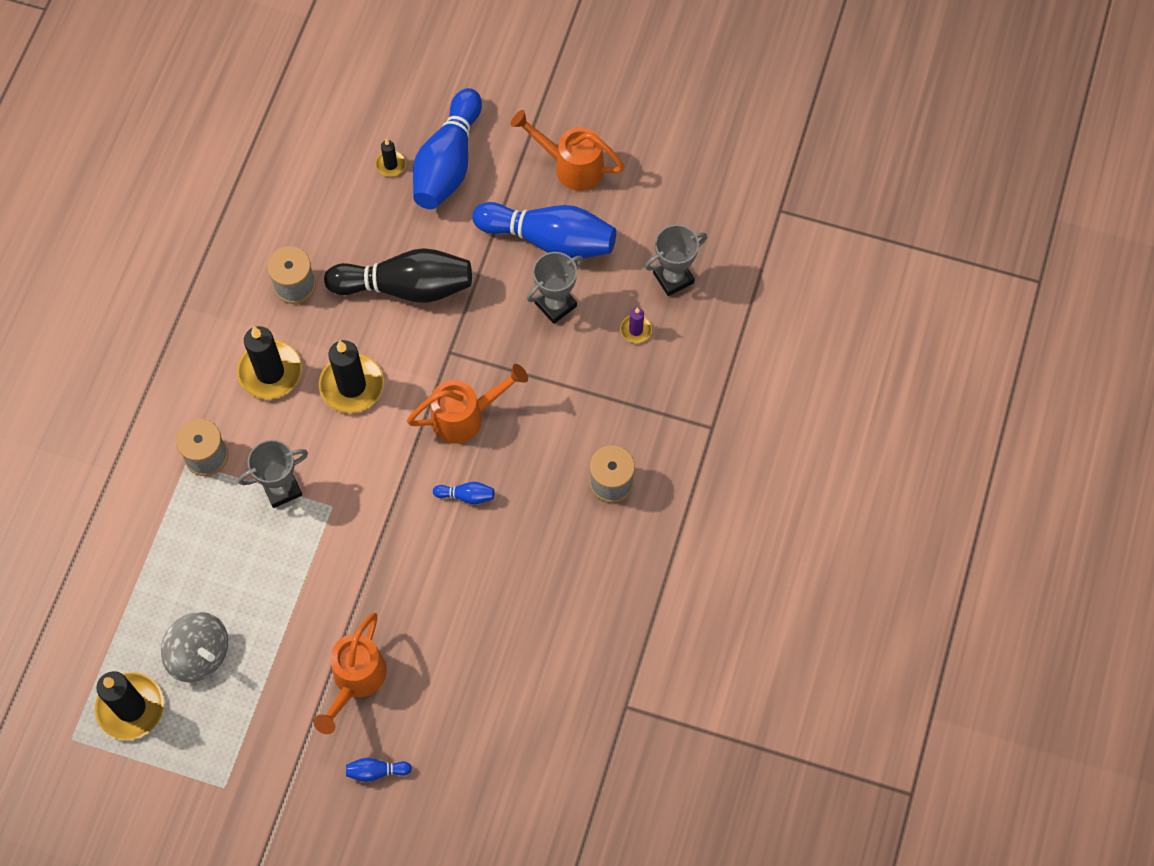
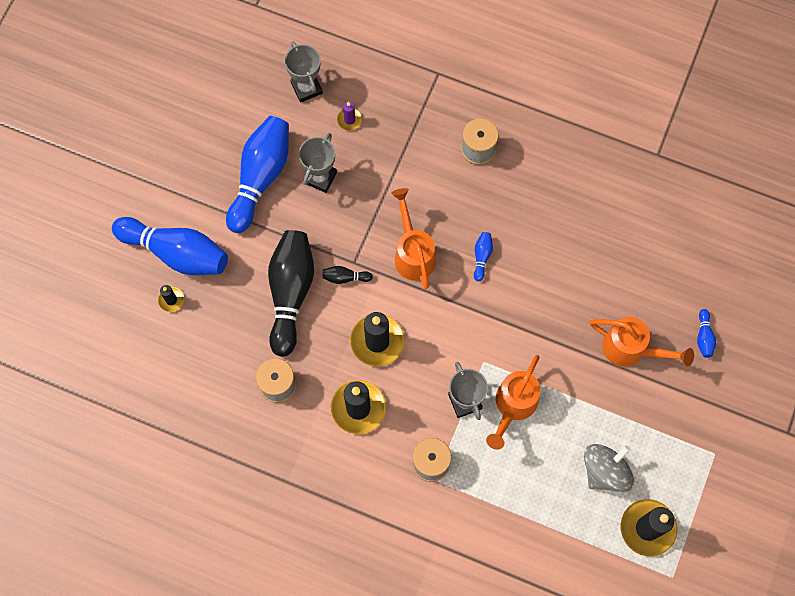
camera: 85 degrees left, 5 degrees up
(429, 344) = (345, 277): none -> black bowling pin
(555, 304) = (320, 177): grey trophy -> grey trophy turned 60 degrees clockwise
(571, 166) = (194, 155): orange watering can -> orange watering can (513, 406)

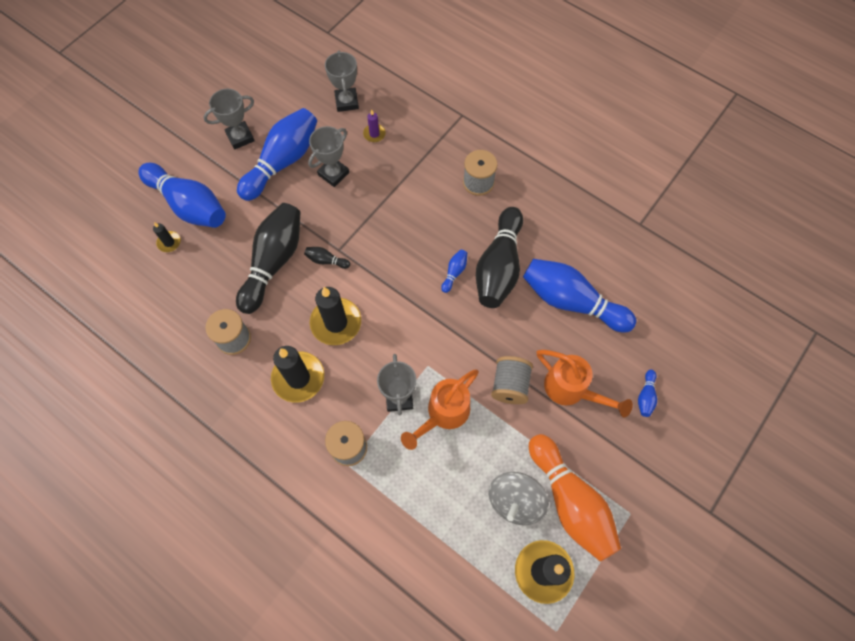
camera: 15 degrees right, 5 degrees down
(203, 160) = (240, 137): none -> grey trophy
(413, 253) = (393, 255): orange watering can -> none
(525, 239) = (499, 267): none -> black bowling pin
(570, 360) = (510, 385): none -> grey spool
(605, 471) = (515, 501): grey spinning top -> grey spinning top turned 150 degrees clockwise
(608, 258) = (571, 301): none -> blue bowling pin
(656, 458) = (570, 501): none -> orange bowling pin

